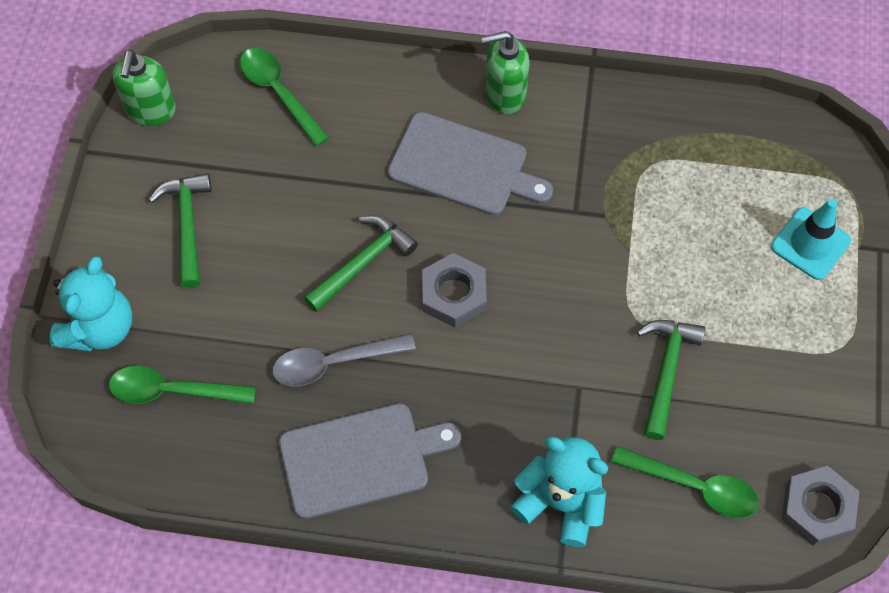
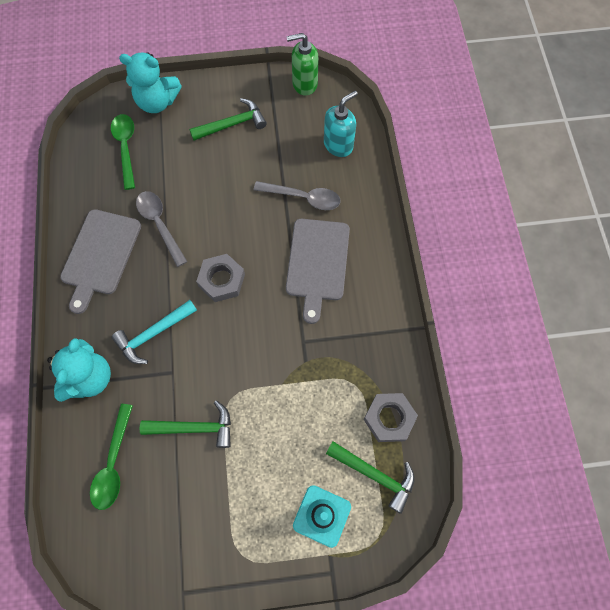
camera: 75 degrees right, 5 degrees up
(279, 93) = (338, 145): green spoon -> turquoise soap dispenser
(352, 159) = (303, 198): none -> grey spoon
(360, 459) = (100, 255): grey cutting board -> grey cutting board turned 45 degrees clockwise
(363, 262) = (231, 223): green hammer -> green hammer (375, 475)
(504, 94) = (381, 275): green soap dispenser -> none
(514, 402) = (153, 334): none -> turquoise hammer
(817, 508) = (110, 555): grey nut -> grey nut (389, 418)

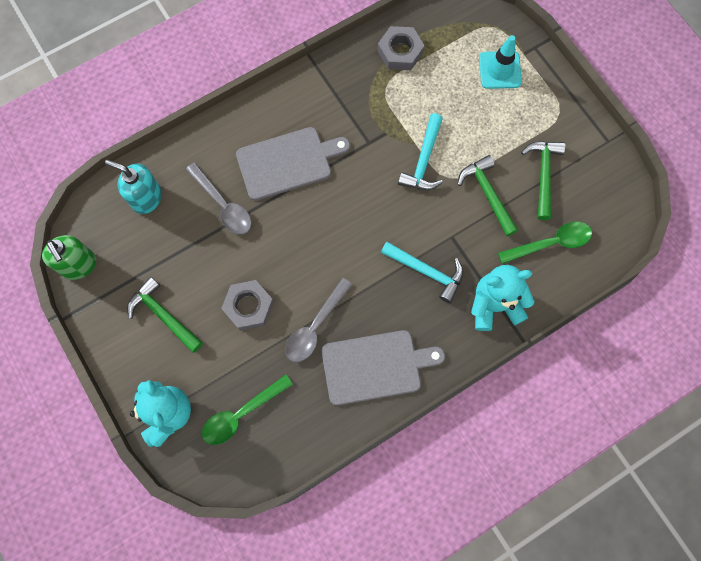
camera: 115 degrees left, 5 degrees up
(221, 280) = (345, 238): grey nut -> grey nut (248, 306)
(259, 383) = (423, 161): none -> turquoise hammer
(303, 198) = (223, 205): grey spoon -> grey spoon turned 150 degrees clockwise
(375, 475) = (449, 45): green hammer -> green hammer (543, 175)

